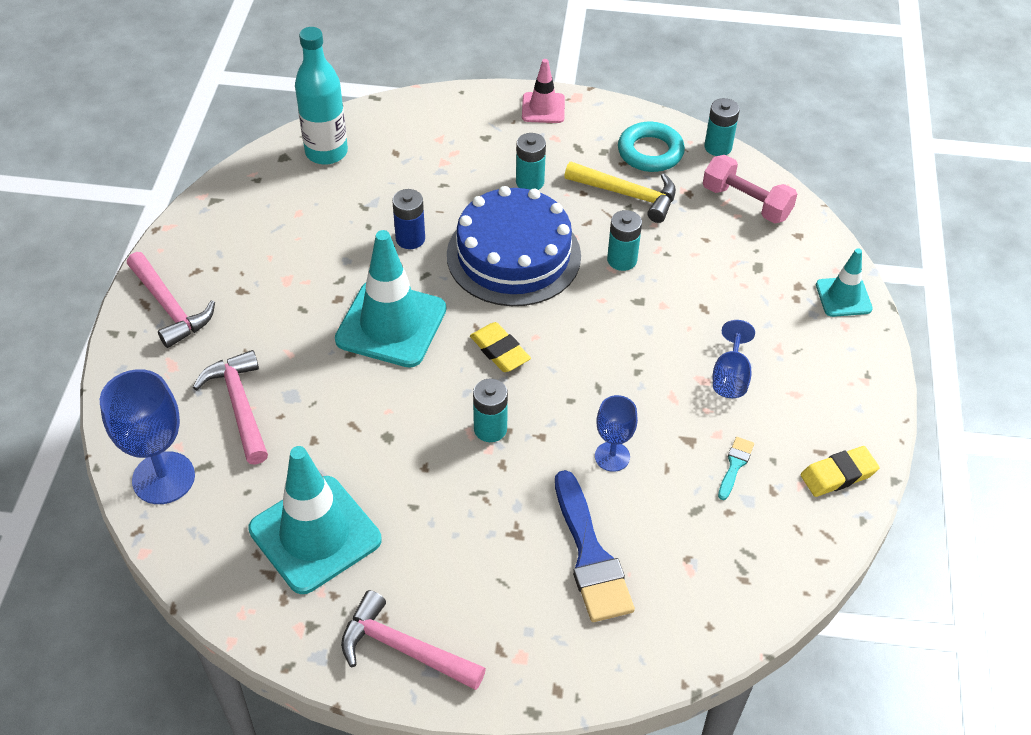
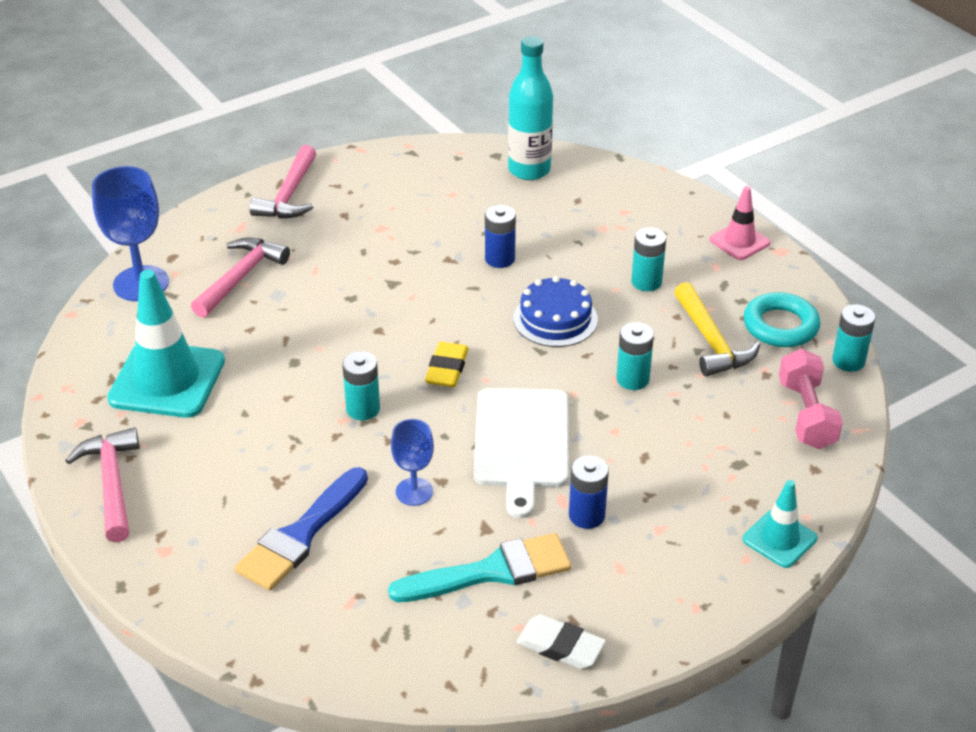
camera: 50 degrees right, 10 degrees down
(391, 324) = (402, 300): turquoise traffic cone -> none
(513, 255) = (555, 319): blue cake -> blue cake, size x0.60
(623, 362) = (521, 442): none -> white cutting board
(730, 377) = (586, 515): blue goblet -> blue battery
(735, 465) = (491, 571): turquoise brush -> turquoise brush, size x2.15
(838, 475) = (560, 646): yellow eraser -> white eraser

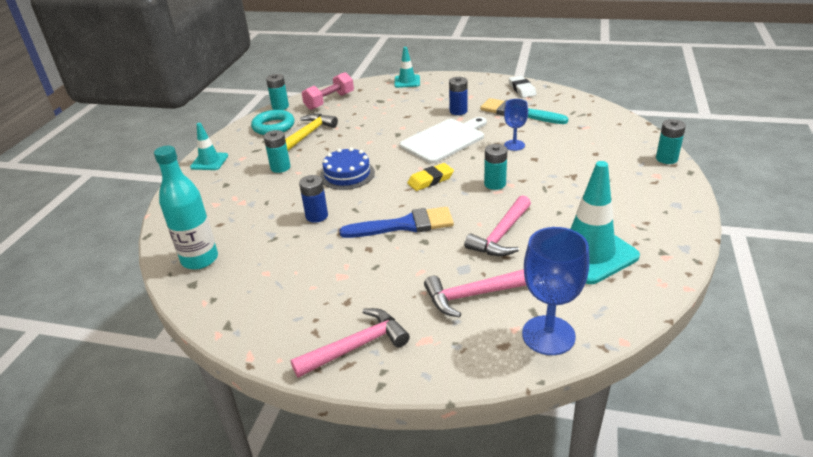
camera: 130 degrees left, 5 degrees down
(112, 483) = (666, 214): pink hammer -> pink hammer (501, 235)
(300, 535) = (583, 153): blue brush -> blue brush (404, 225)
(632, 379) = (363, 138): turquoise battery -> turquoise battery (666, 159)
(739, 241) = (209, 161): pink traffic cone -> turquoise traffic cone

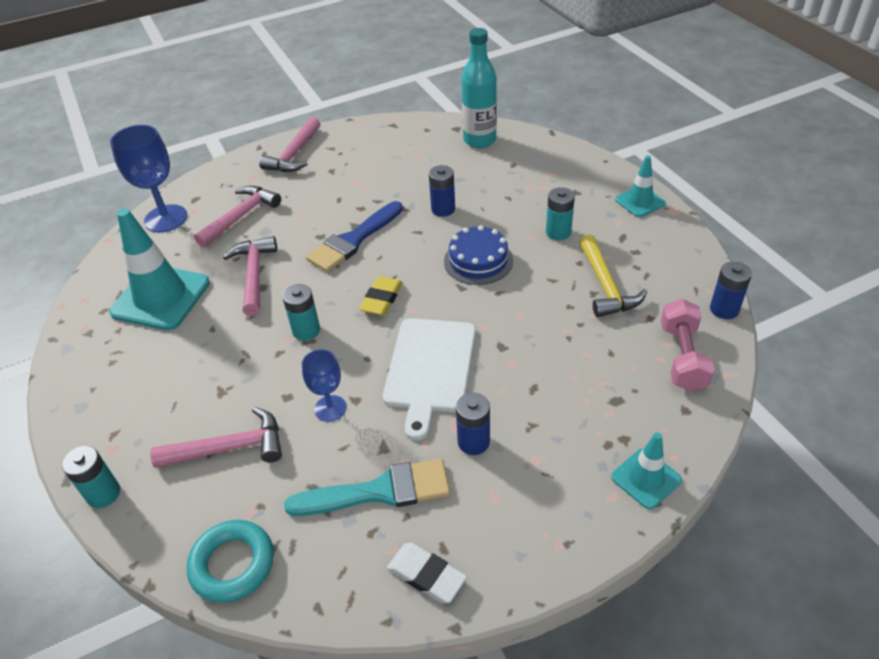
camera: 140 degrees right, 10 degrees up
(273, 126) = (667, 275): turquoise ring -> turquoise ring (232, 564)
(280, 107) = (724, 309): turquoise battery -> blue battery
(583, 150) = (229, 448): none -> pink hammer

